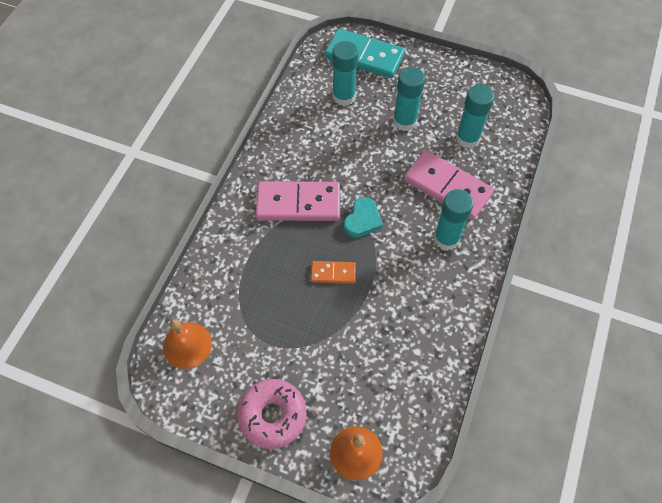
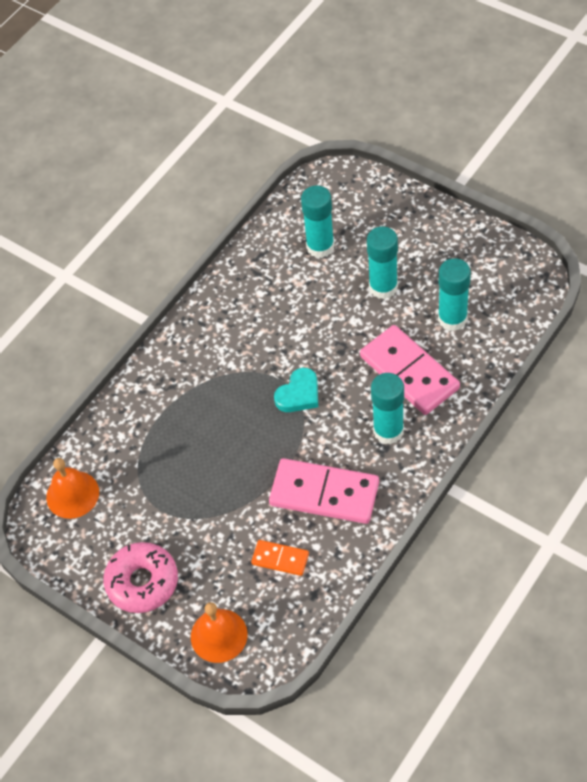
camera: 20 degrees right, 5 degrees down
(298, 204) = (232, 363): pink domino -> pink domino (324, 494)
(333, 273) = (248, 447): orange domino -> orange domino (280, 559)
(364, 56) = (359, 200): turquoise domino -> none

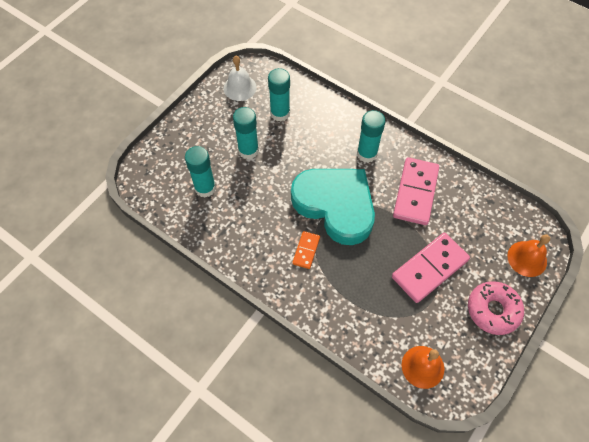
camera: 95 degrees left, 5 degrees up
(280, 559) = (466, 220): orange domino -> orange domino (306, 250)
(299, 394) = (335, 205): turquoise heart -> turquoise heart, size x2.46
(409, 372) = (321, 140): pink domino -> pink domino (430, 269)
(495, 266) = (240, 87): none -> white bell

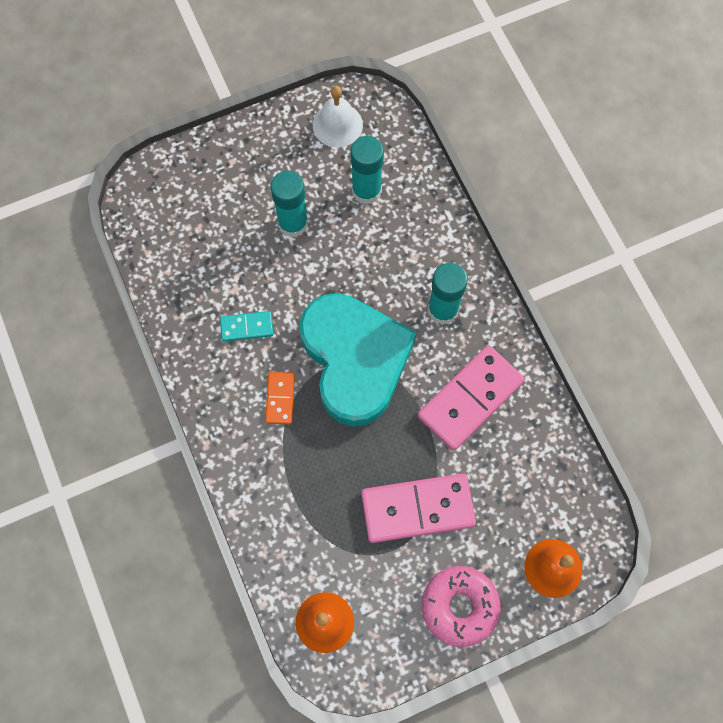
camera: 30 degrees right, 10 degrees up
(205, 188) = (208, 247): turquoise glue stick -> none
(258, 220) = (246, 327): none -> turquoise domino
(306, 250) = (280, 398): orange domino -> orange domino turned 45 degrees counterclockwise

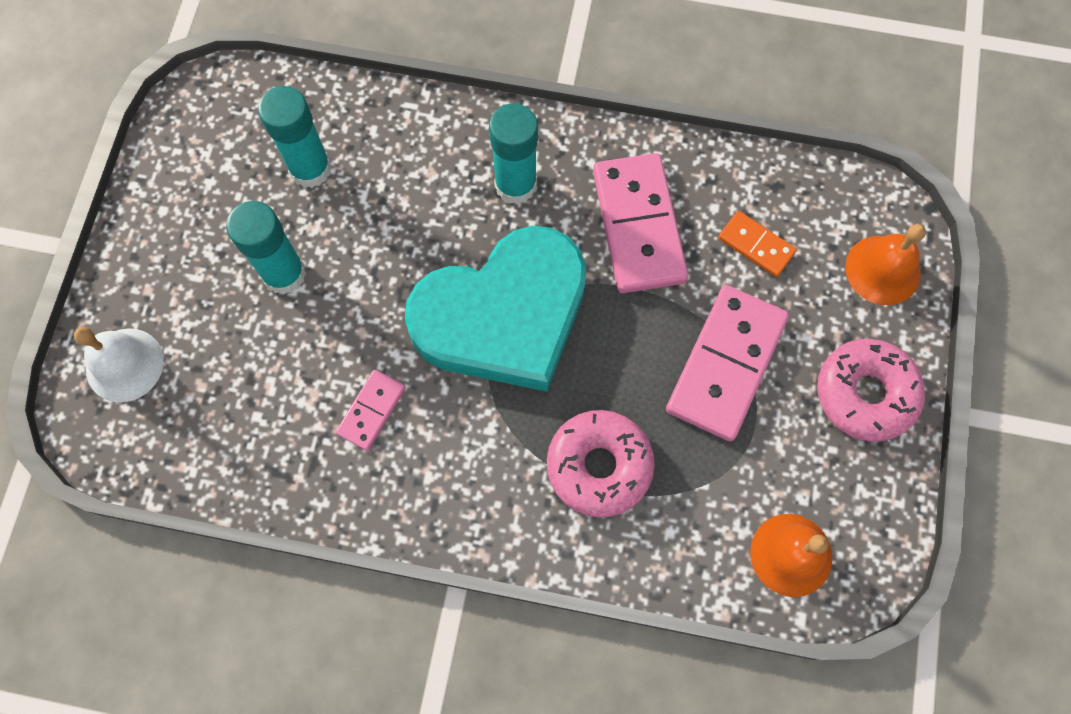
camera: 55 degrees left, 0 degrees up
(246, 327) = (371, 410): turquoise domino -> pink domino
(280, 398) = (489, 430): orange domino -> orange domino (756, 245)
(301, 475) = (599, 466): none -> pink donut
(337, 125) = (203, 145): white bell -> white bell (124, 364)
(355, 360) = (503, 316): turquoise heart -> turquoise heart turned 135 degrees clockwise

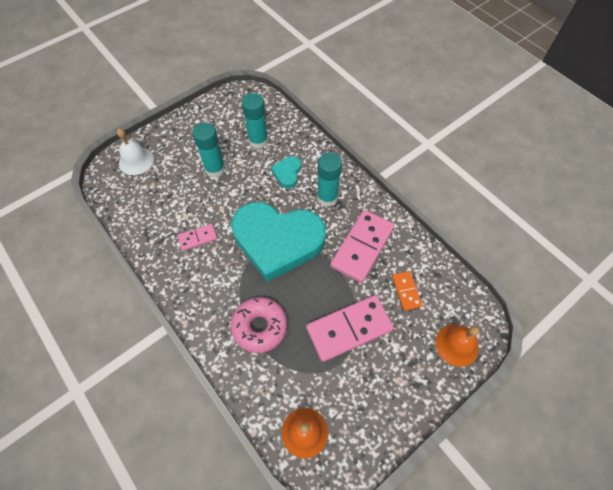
camera: 40 degrees right, 10 degrees down
(414, 191) = (287, 173): none -> turquoise heart
(865, 394) = (401, 391): pink donut -> none

